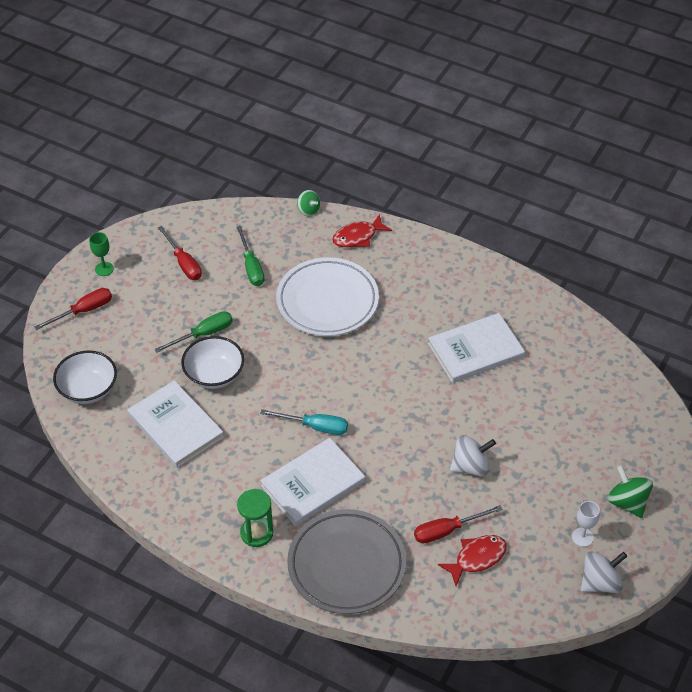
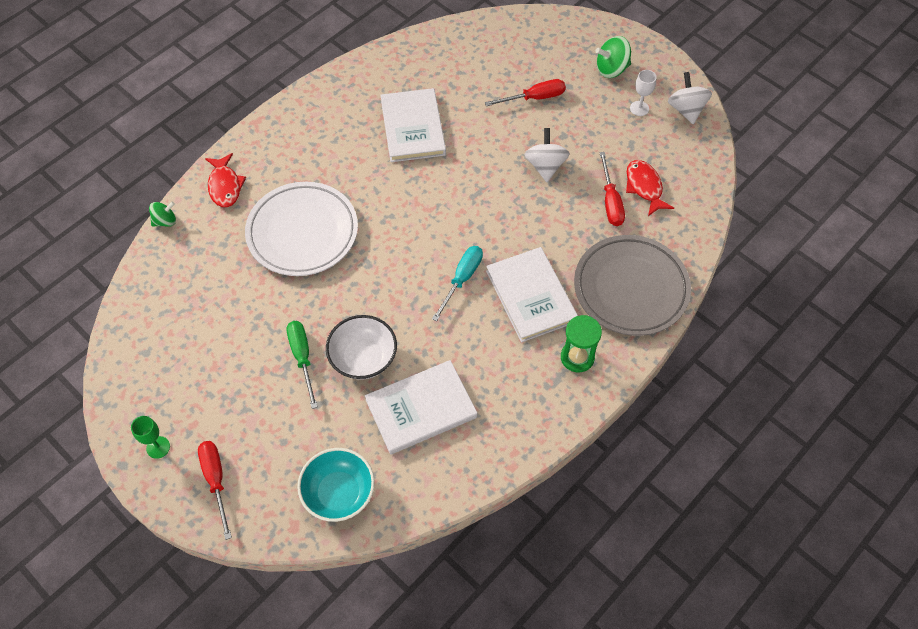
camera: 75 degrees left, 10 degrees up
(88, 389) = (339, 493): white bowl -> turquoise bowl
(184, 263) = (188, 359): red screwdriver -> red screwdriver (534, 98)
(251, 267) = (224, 292): green screwdriver -> none

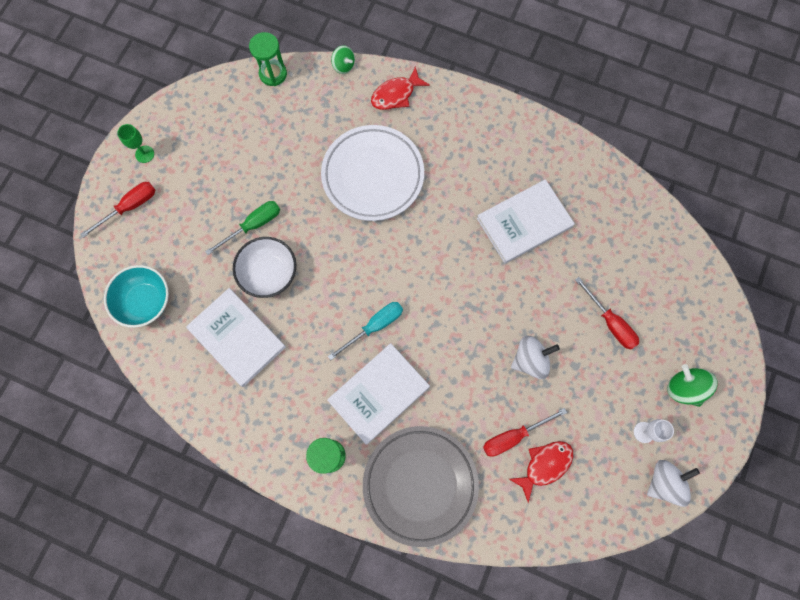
camera: 70 degrees right, 15 degrees up
(135, 289) = (273, 74): none -> green hourglass
(462, 279) = (374, 326): turquoise screwdriver -> turquoise screwdriver turned 45 degrees counterclockwise

